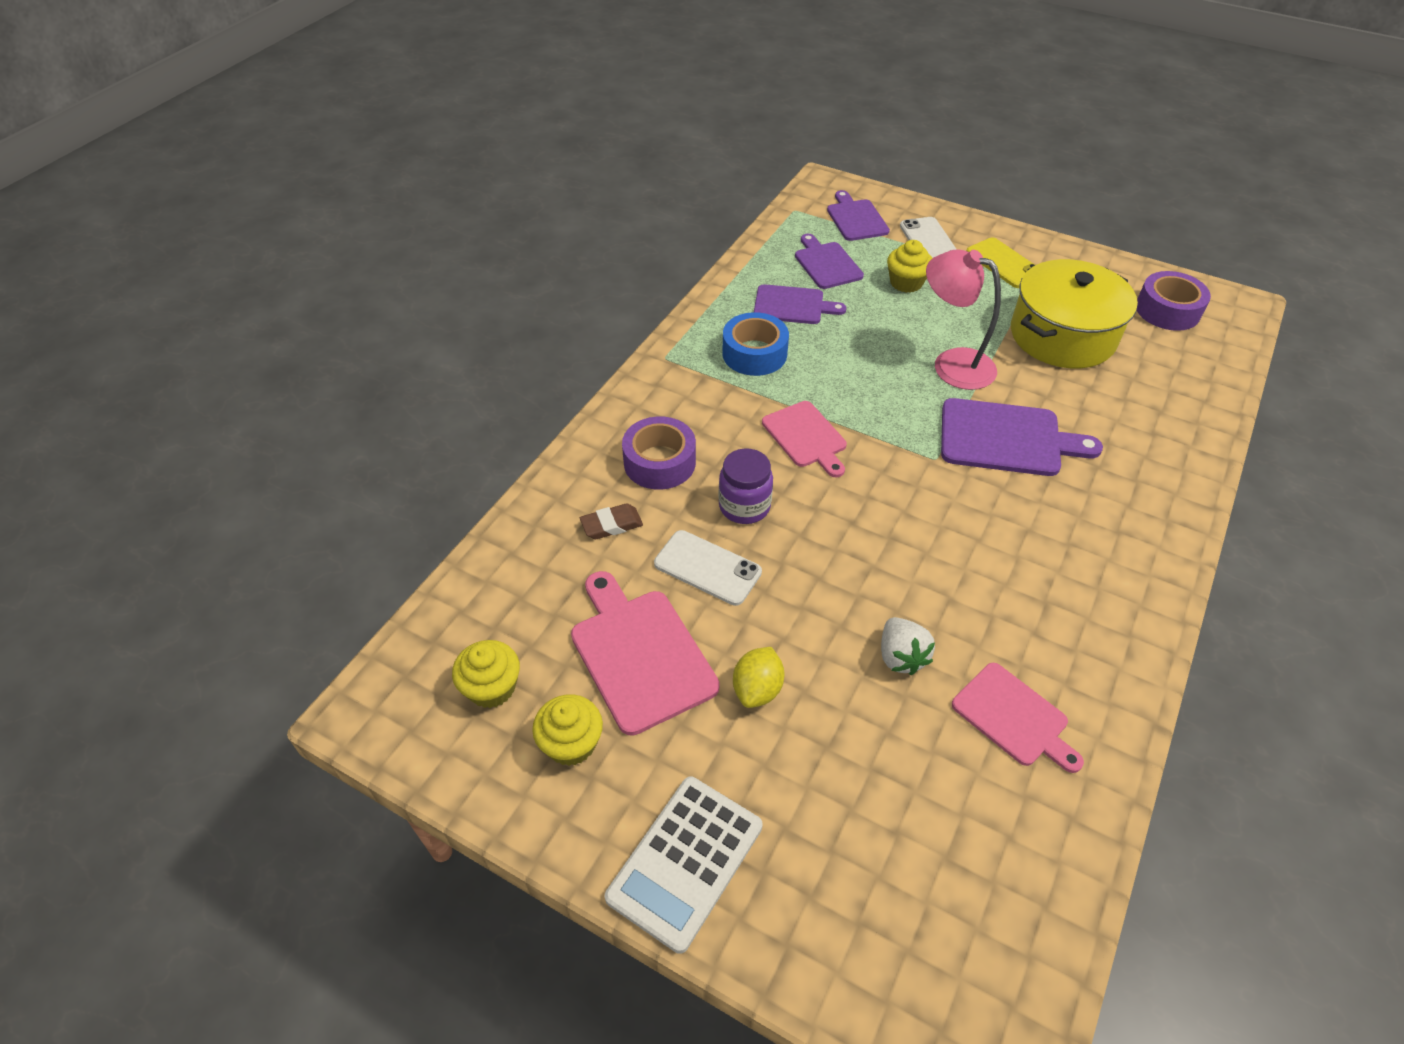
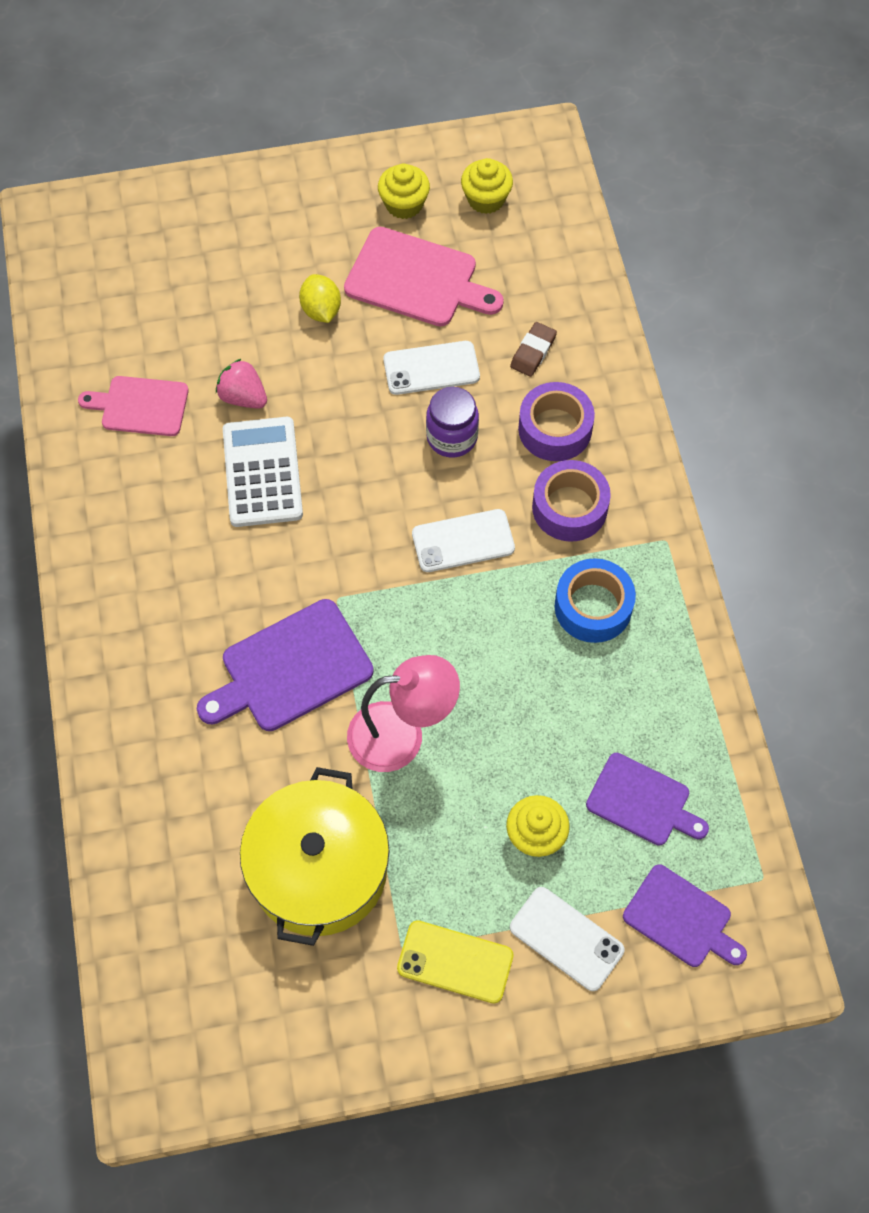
camera: 140 degrees right, 15 degrees up
(685, 861) = (280, 194): white calculator -> white calculator (262, 472)
(792, 305) = (618, 703): purple cutting board -> none
(806, 437) = (463, 541): pink cutting board -> white phone
(901, 657) = (243, 397): white strawberry -> pink strawberry
(1167, 310) = (227, 1011): purple tape -> purple tape (569, 507)

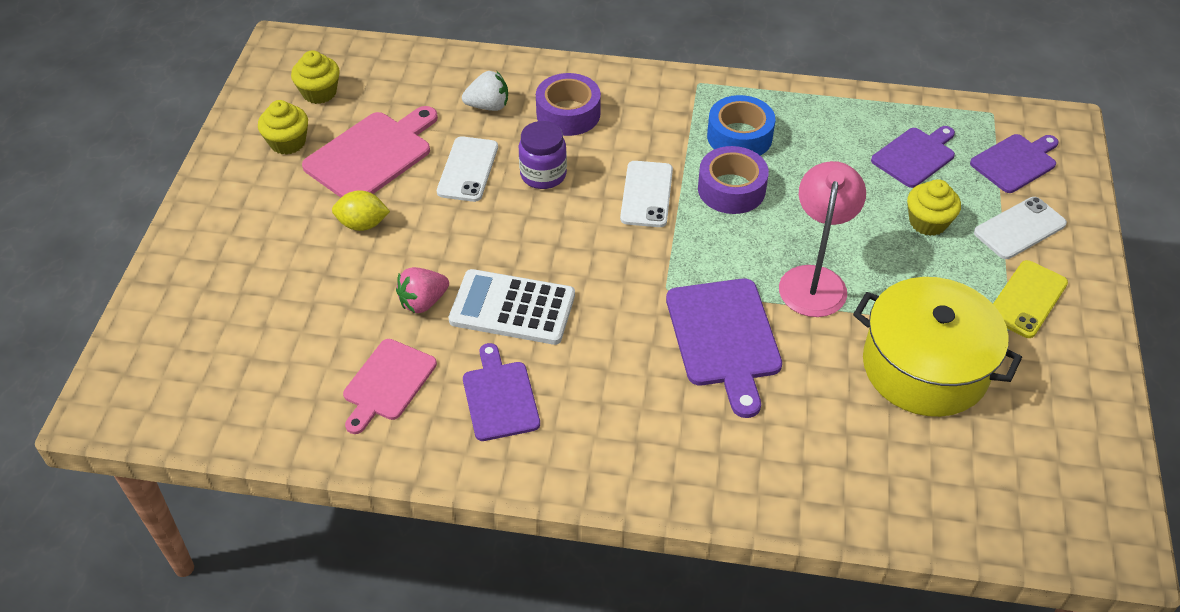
camera: 70 degrees left, 15 degrees down
(154, 499) = (500, 397): none -> purple cutting board
(533, 352) = (488, 106): brown eraser -> white strawberry
(569, 507) = (645, 125): purple tape -> purple tape (731, 189)

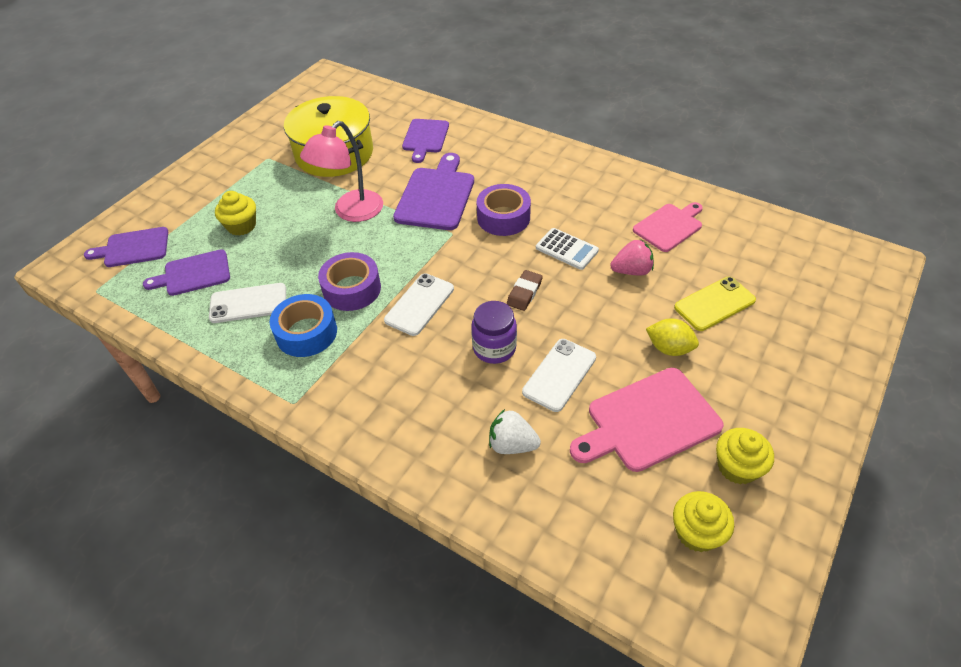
camera: 155 degrees left, 0 degrees up
(500, 397) = (596, 200): purple cutting board -> purple cutting board (425, 138)
(512, 308) = (566, 249): white calculator -> white calculator, size x0.64
(539, 239) = (524, 293): none -> brown eraser
(568, 114) = (438, 407): purple tape -> purple tape (503, 217)
(1019, 228) = (190, 206): white phone -> white phone (248, 303)
(1027, 299) = (239, 169): yellow phone -> yellow phone (714, 304)

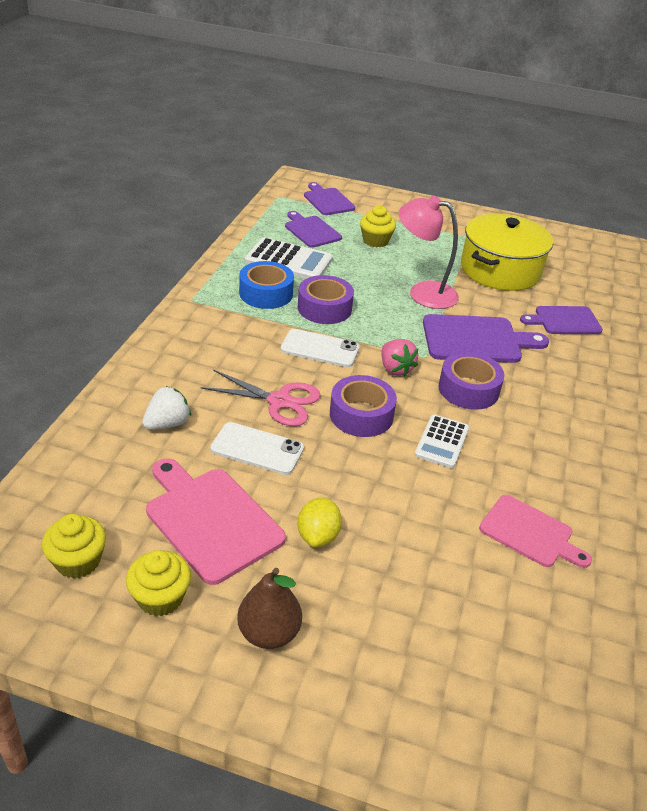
camera: 70 degrees right, 10 degrees down
(248, 303) = (288, 261): white phone -> white calculator
(494, 348) = (279, 401): purple jar -> pink scissors
(512, 444) = (167, 424): white strawberry -> white strawberry turned 45 degrees clockwise
(524, 293) = (361, 415): brown eraser -> purple tape
(631, 271) = (431, 499): pink strawberry -> pink strawberry (395, 369)
(714, 304) = (406, 580): yellow phone -> none
(768, 395) = (269, 633): none -> brown pear

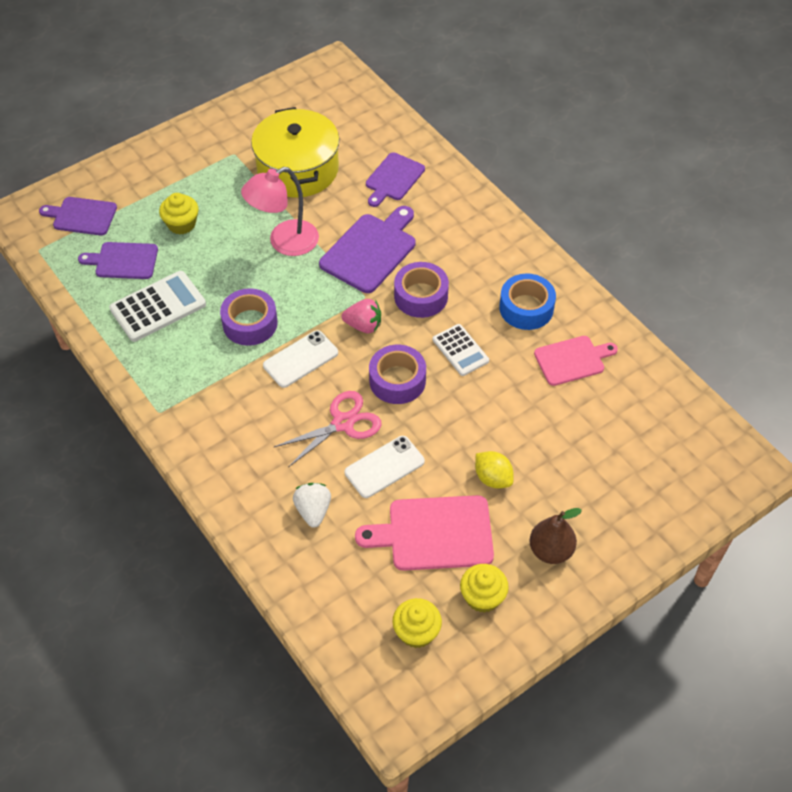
camera: 50 degrees left, 15 degrees up
(266, 293) = (194, 352): blue tape -> blue tape (526, 308)

